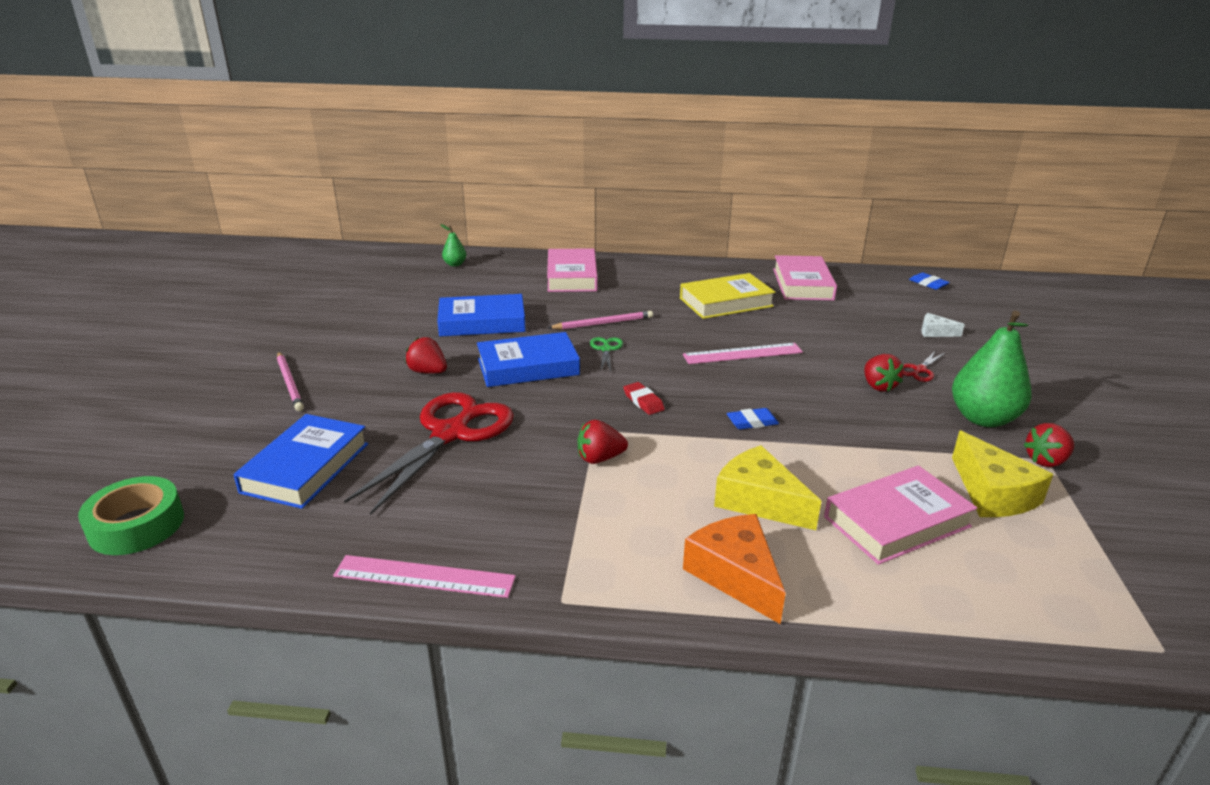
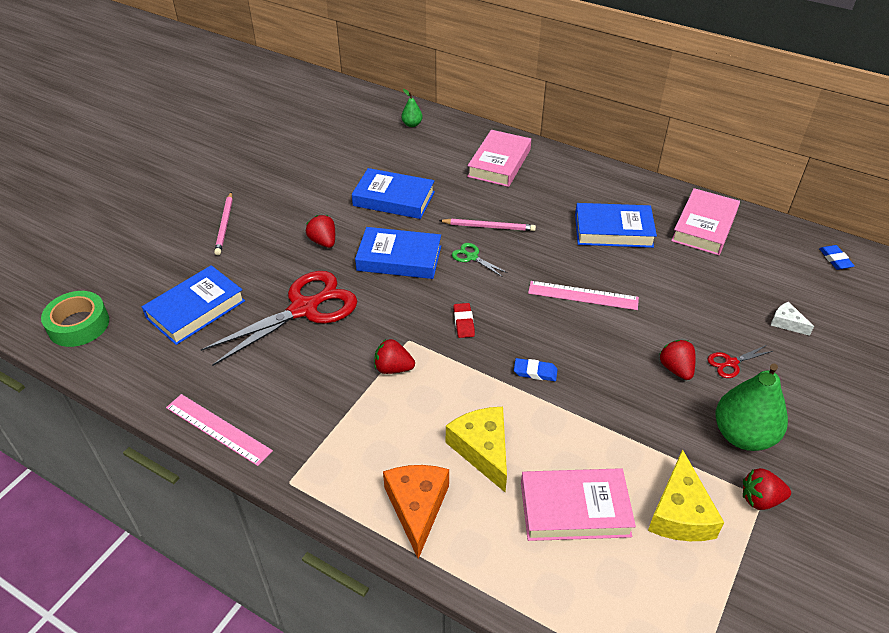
camera: 25 degrees right, 15 degrees up
(606, 349) = (472, 257): green scissors -> green scissors turned 75 degrees counterclockwise
(726, 302) = (613, 230): yellow book -> blue book
(878, 386) = (676, 369): red strawberry -> red strawberry turned 150 degrees clockwise

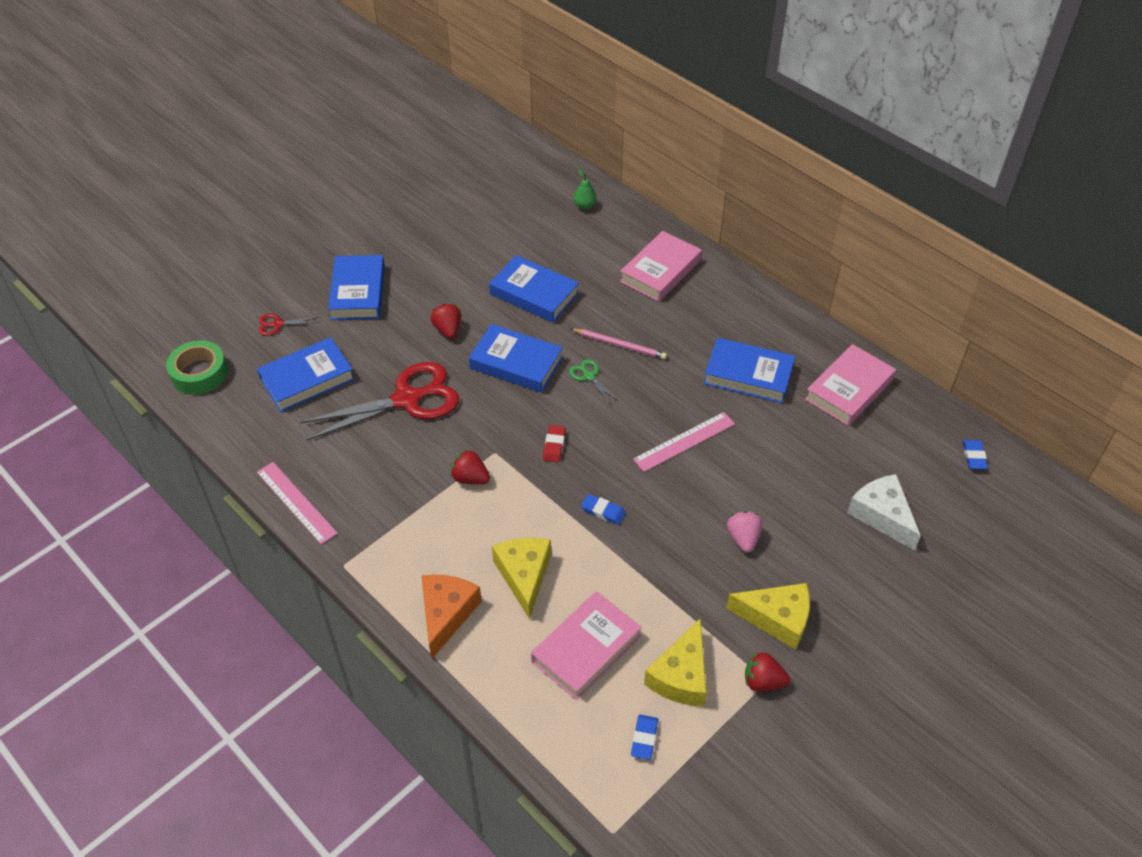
camera: 15 degrees right, 5 degrees up
(225, 225) = (358, 292): pink pencil -> blue book
(574, 509) = (586, 649): pink book -> pink book turned 60 degrees counterclockwise
(583, 295) = (684, 441): pink ruler -> pink ruler turned 60 degrees counterclockwise
(673, 588) = (644, 738): none -> blue eraser
(676, 369) = (743, 538): red strawberry -> pink strawberry
(731, 363) = (801, 544): red scissors -> red scissors (278, 324)
(743, 435) = (777, 618): green pear -> yellow cheese
(787, 323) = (882, 515): white cheese -> white cheese, size x1.88

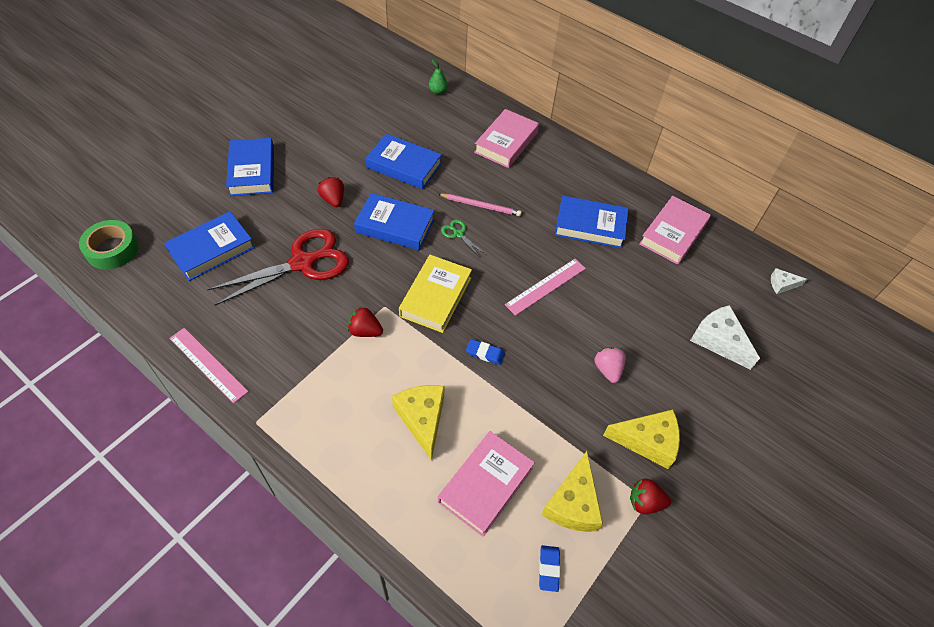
camera: 10 degrees left, 5 degrees up
(278, 324) = (182, 202): red scissors -> none
(446, 614) = (355, 462): orange cheese -> none
(554, 445) = (435, 297): red eraser -> yellow book
(974, 456) = (782, 284): blue eraser -> white cheese

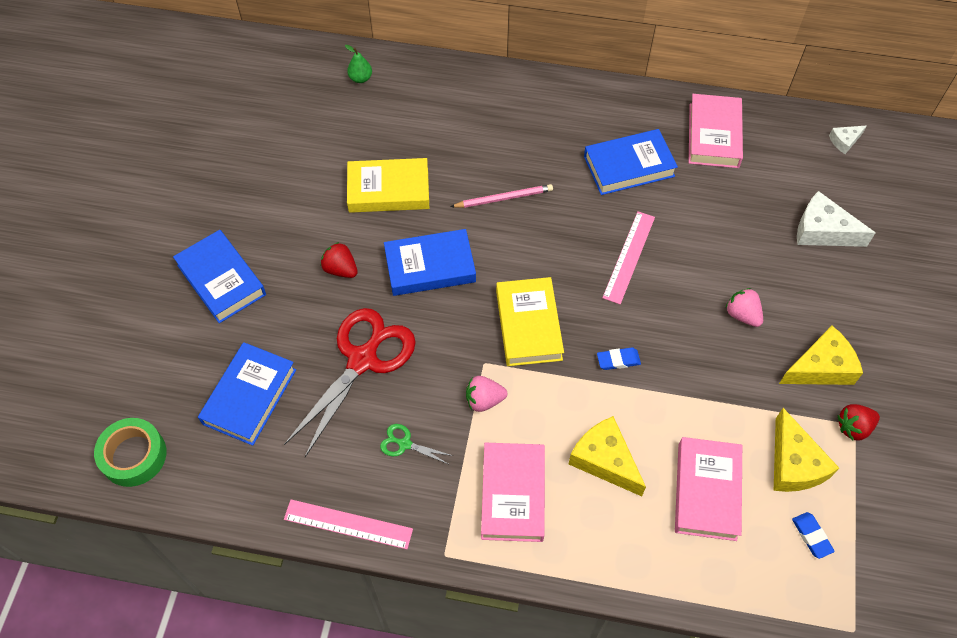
camera: 25 degrees left, 5 degrees up
(365, 331) = (484, 400): red strawberry -> pink strawberry
(404, 166) = (388, 190): blue book -> yellow book
(458, 234) = (503, 242): green scissors -> green scissors (404, 444)
(506, 142) = (479, 108): pink book -> pink book (513, 494)

